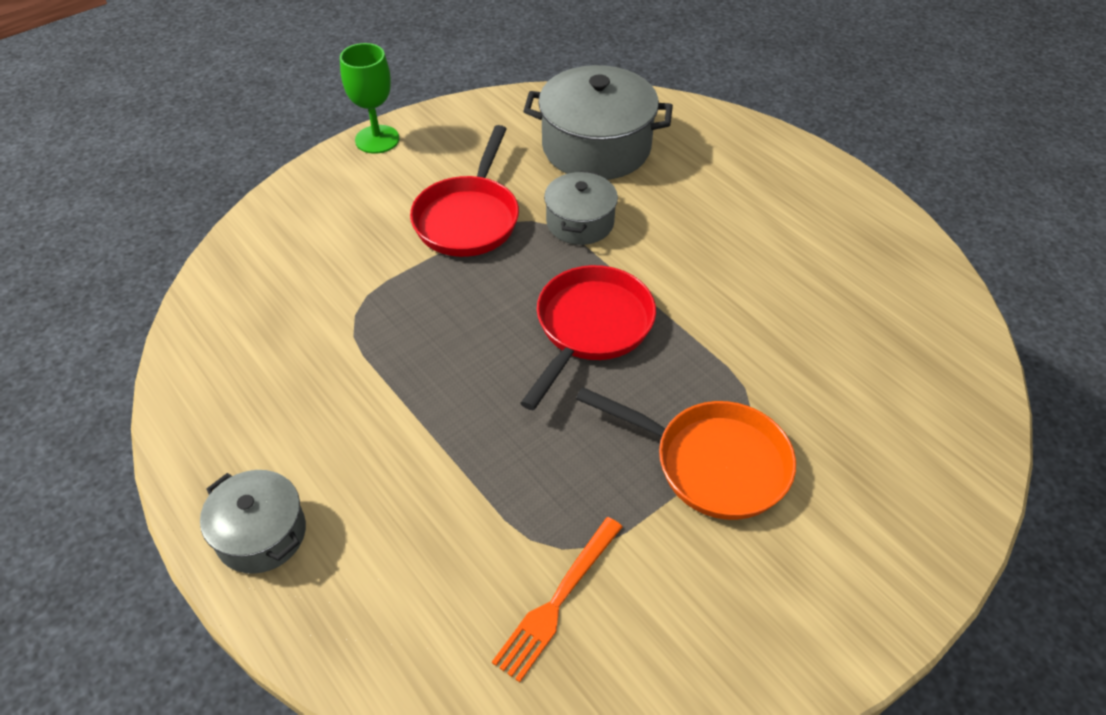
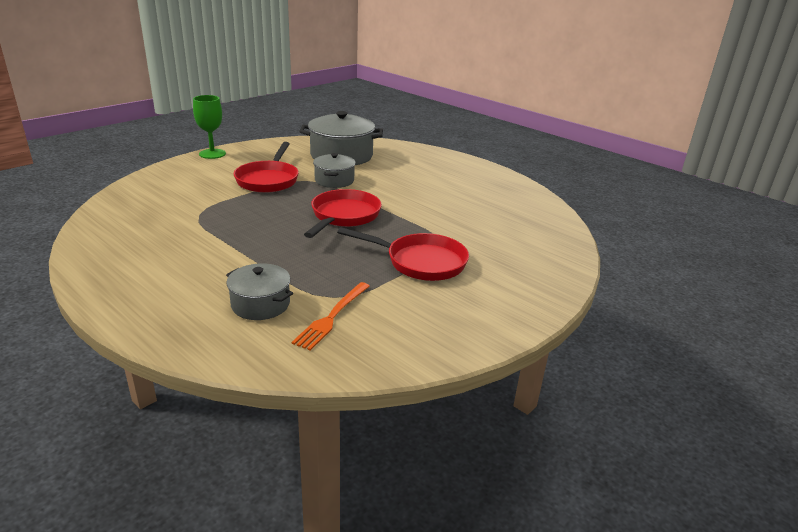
camera: 10 degrees left, 20 degrees down
(261, 534) = (137, 298): grey pot -> grey pot (260, 304)
(712, 463) = (421, 262): orange pan -> red pan

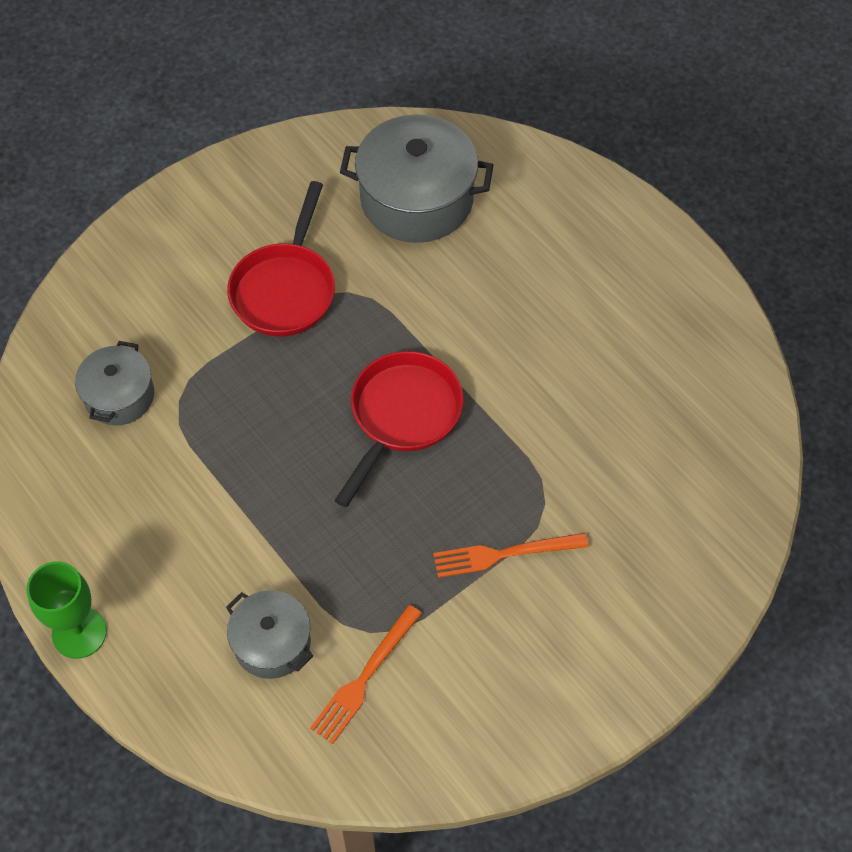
camera: 10 degrees right, 30 degrees up
(212, 154) = (188, 189): green goblet -> green goblet (79, 632)
(334, 180) = (396, 294): grey pot -> grey pot (119, 396)
(421, 262) = (505, 554): red pan -> orange fork

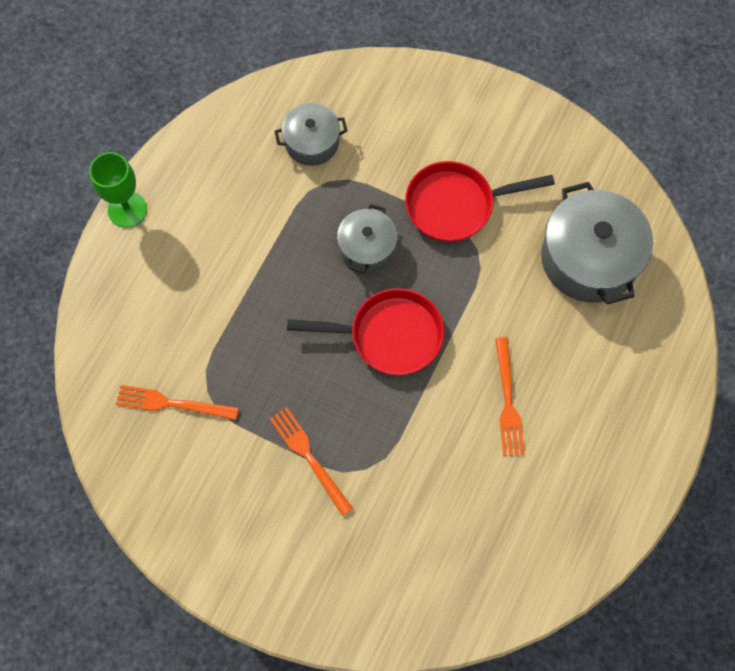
camera: 65 degrees right, 10 degrees up
(272, 643) = (171, 332): grey pot -> grey pot (367, 248)
(534, 337) = (507, 400): none -> orange fork

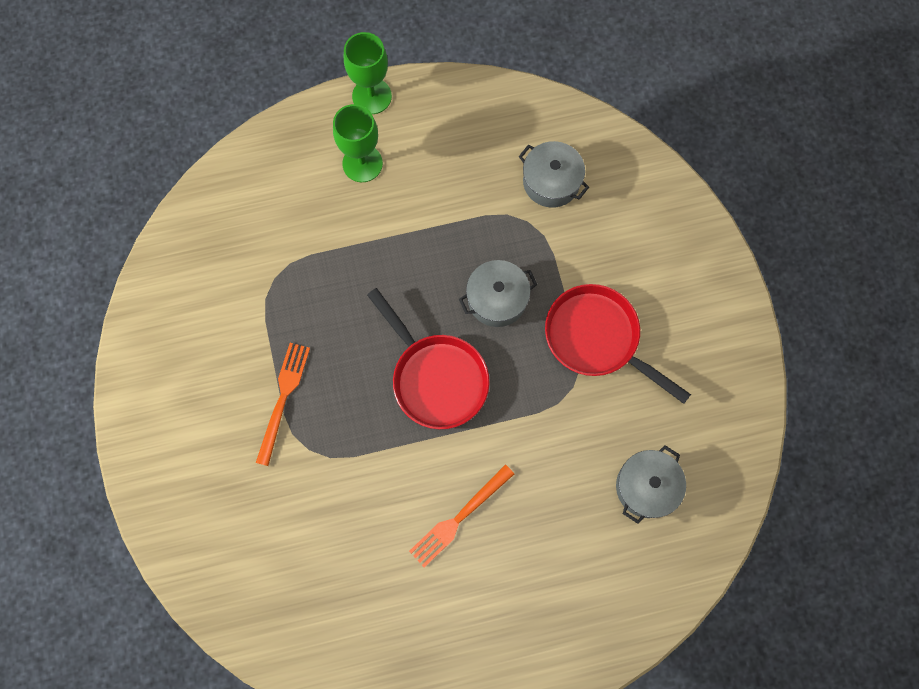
camera: 50 degrees right, 5 degrees up
(172, 403) = (243, 261): orange fork -> none
(175, 257) = (362, 163): none -> green goblet
(589, 258) = (646, 486): grey pot -> grey pot, size x0.58

